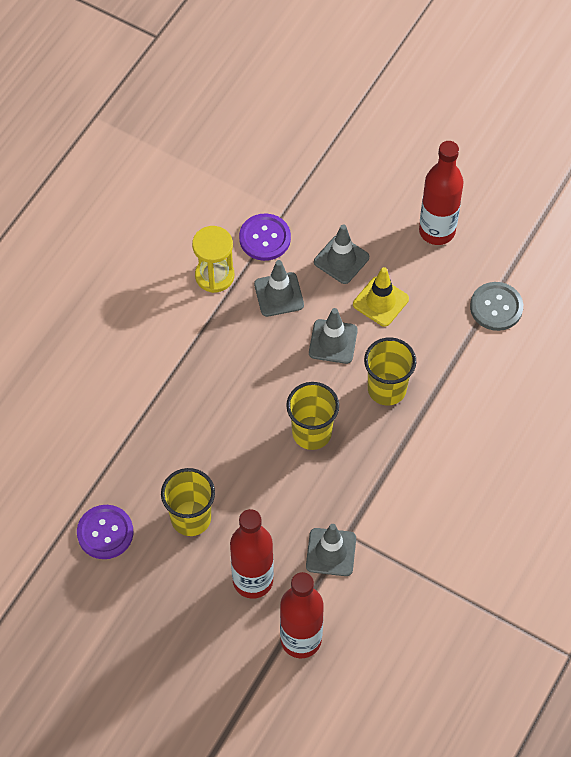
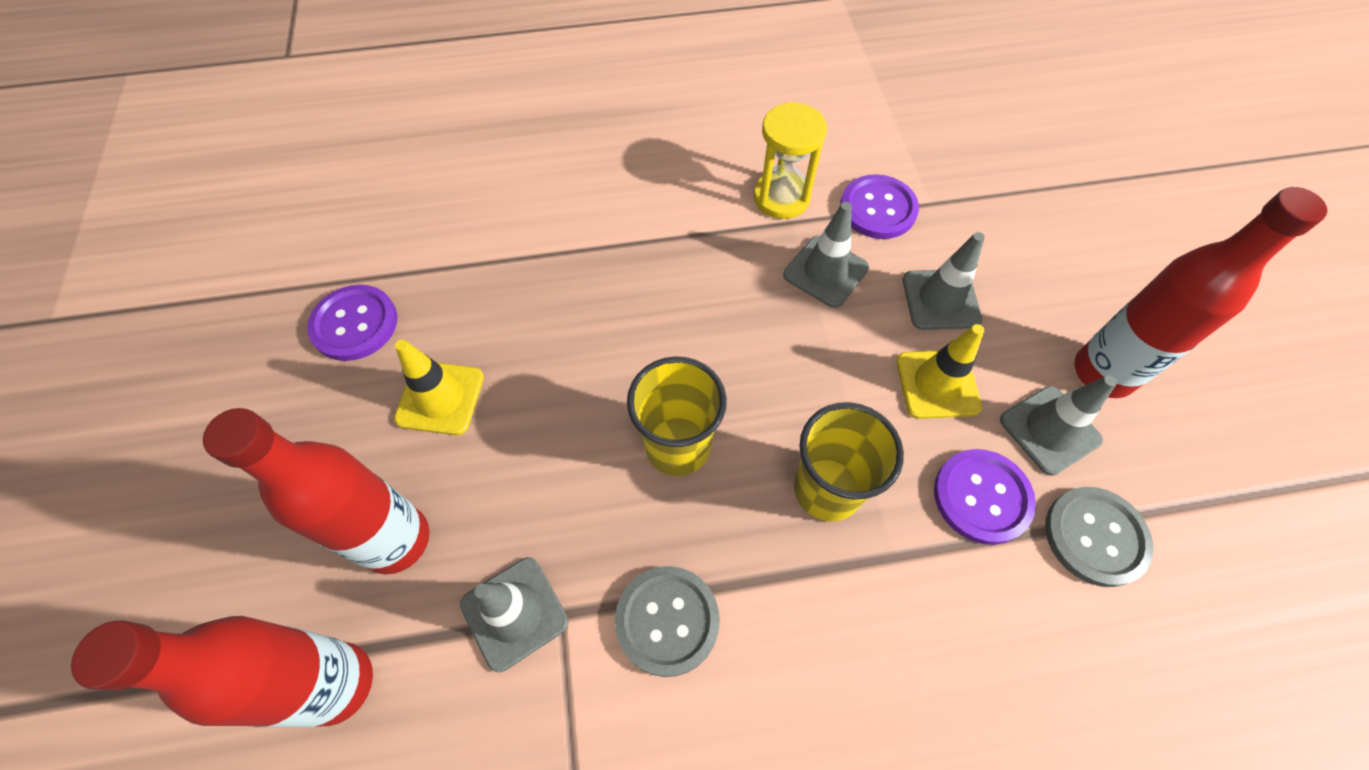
camera: 50 degrees right, 0 degrees up
(191, 518) = (440, 398): yellow cup -> yellow traffic cone
(333, 341) = (827, 373): grey traffic cone -> grey traffic cone (1049, 430)
(386, 495) = (667, 620): none -> grey button
(444, 333) = (982, 497): none -> purple button

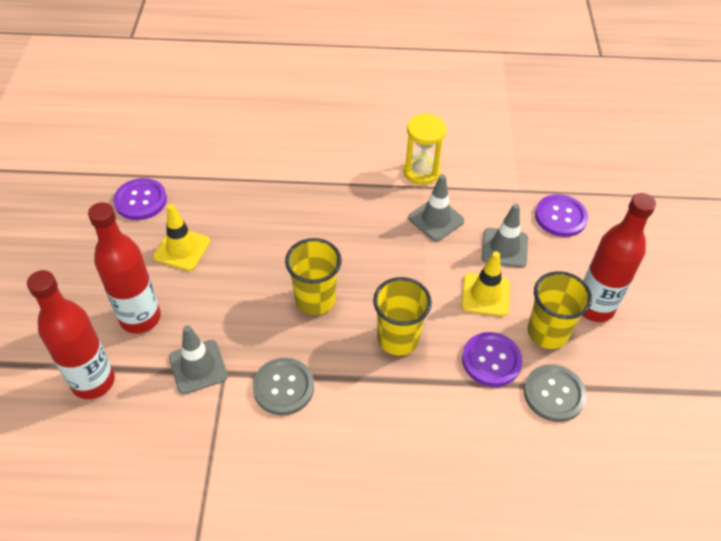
camera: 10 degrees right, 10 degrees down
(878, 209) = (482, 188): purple button -> purple button (560, 217)
(1049, 430) = (547, 332): grey traffic cone -> yellow cup

